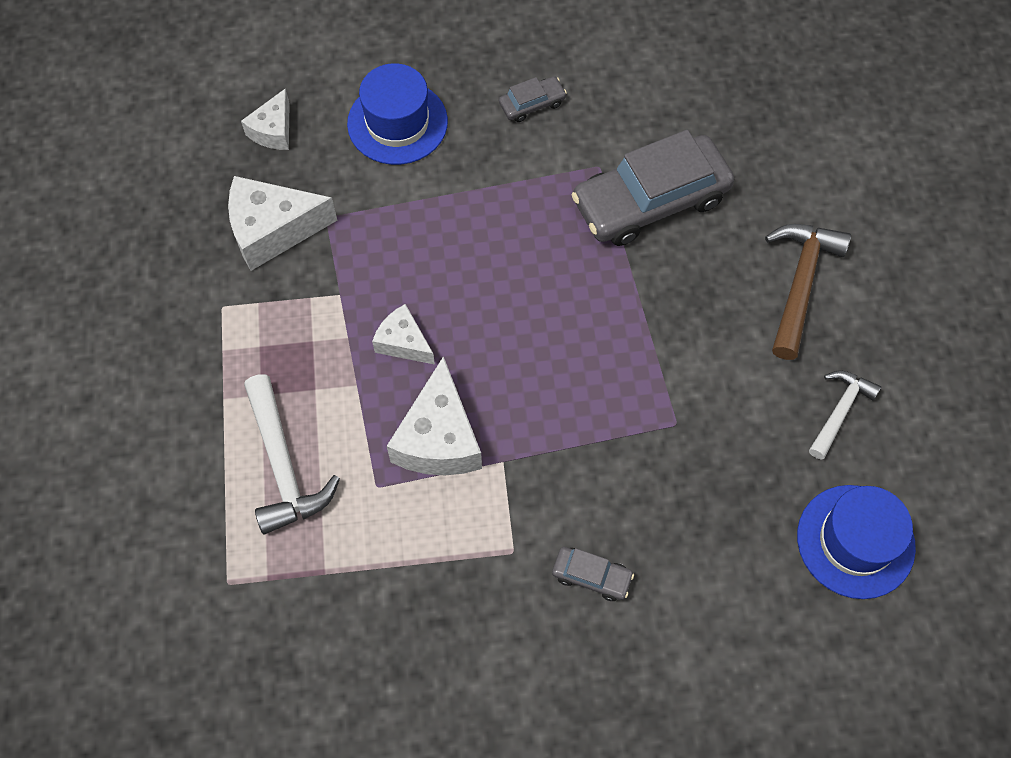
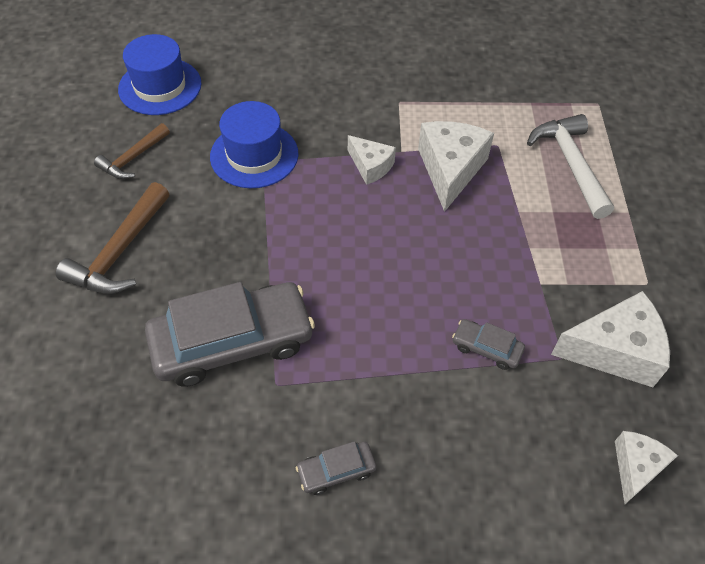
camera: 175 degrees left, 10 degrees down
(397, 123) = (493, 462): blue hat -> blue hat (254, 155)
(403, 342) = (480, 239): white cheese -> white cheese (370, 166)
(591, 576) = (346, 85): grey car -> grey car (486, 348)
(839, 411) = (133, 158): white hammer -> brown hammer

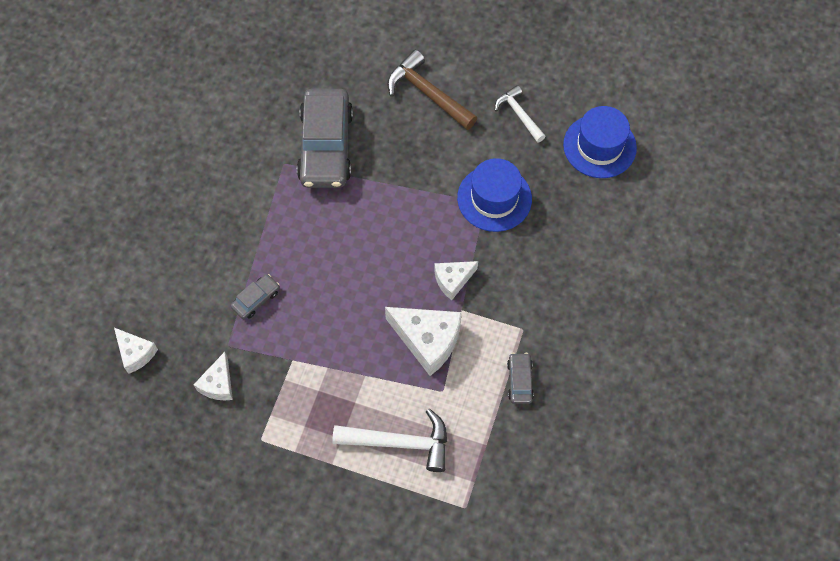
camera: 110 degrees right, 10 degrees up
(133, 158) = (519, 114): brown hammer -> white hammer
(336, 471) = (212, 181): grey car -> grey car (520, 381)
(614, 350) = (218, 384): white cheese -> white cheese, size x0.59

